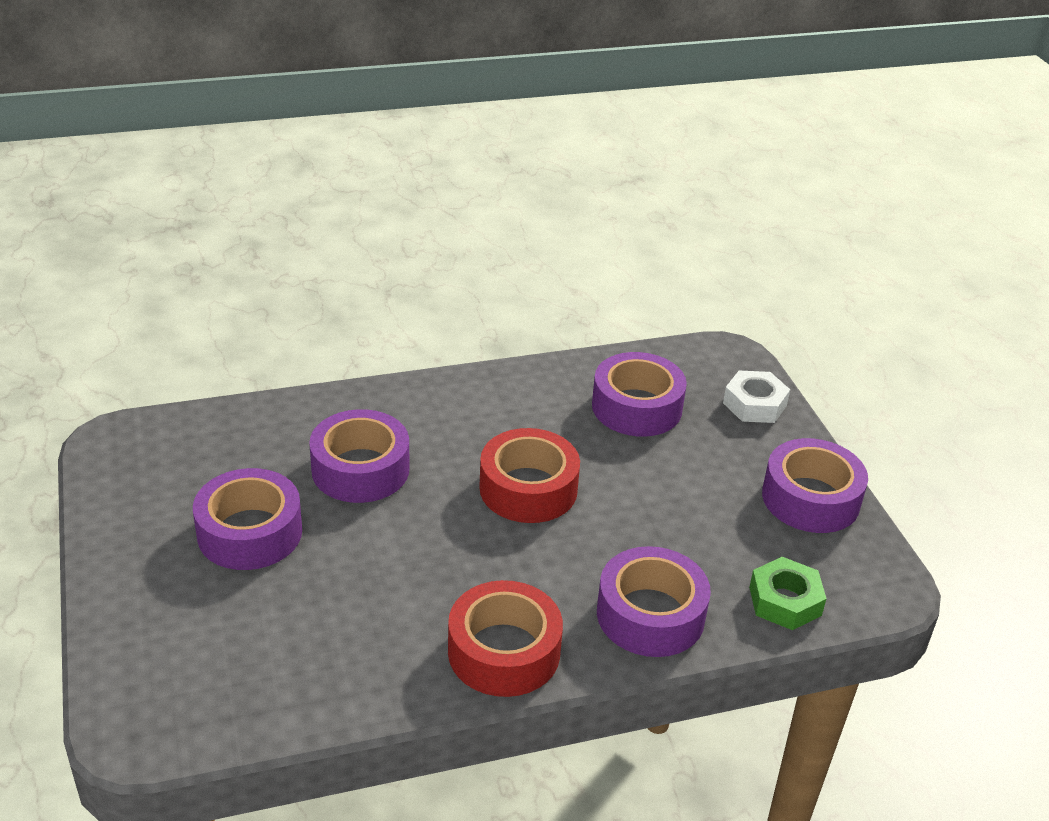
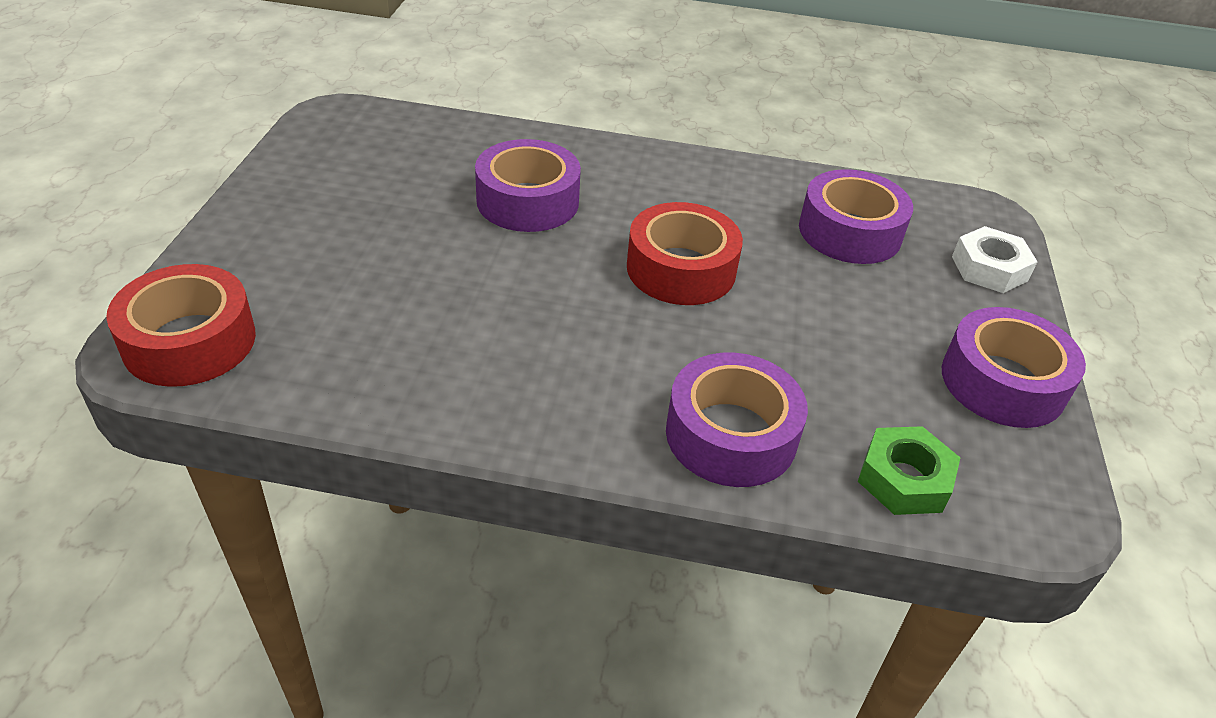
camera: 25 degrees right, 5 degrees up
(250, 532) = (385, 220): purple tape -> none
(504, 651) = (544, 412): red tape -> red tape (189, 341)

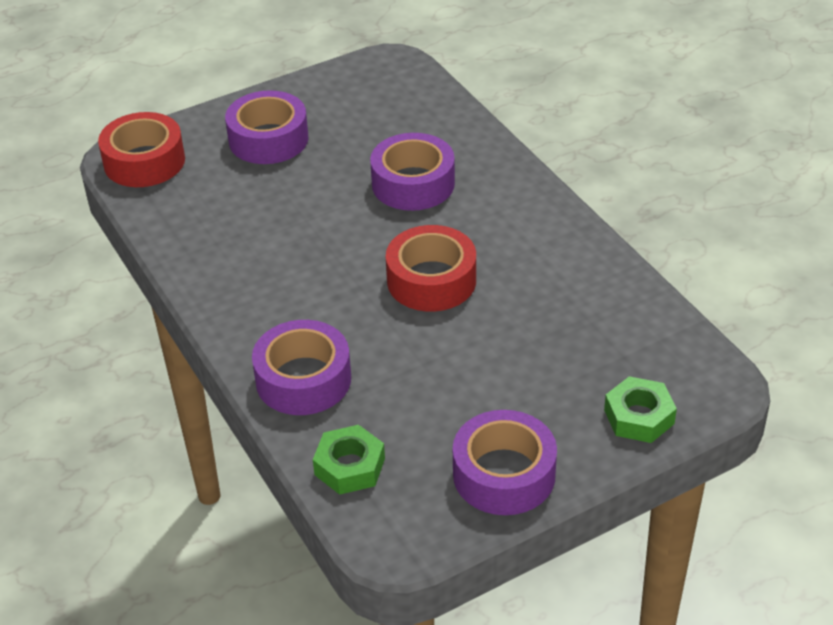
camera: 55 degrees right, 0 degrees up
(850, 232) = (585, 330): purple tape -> purple tape (268, 139)
(989, 268) = (639, 417): white nut -> green nut

